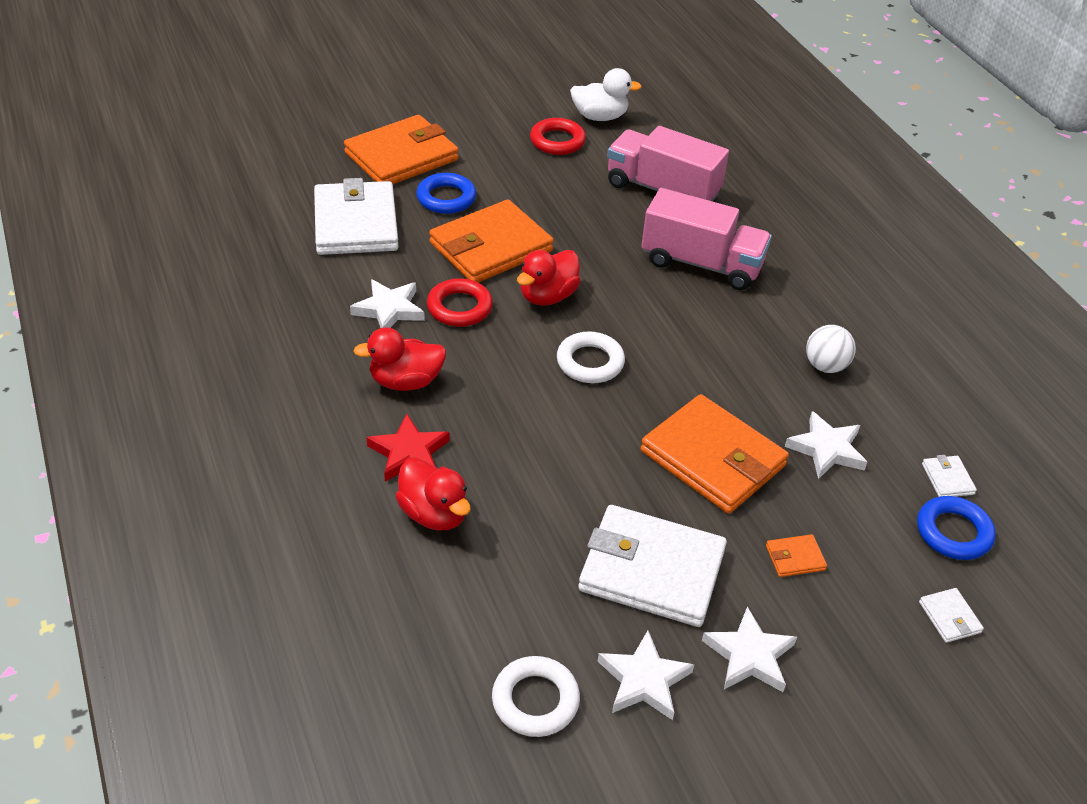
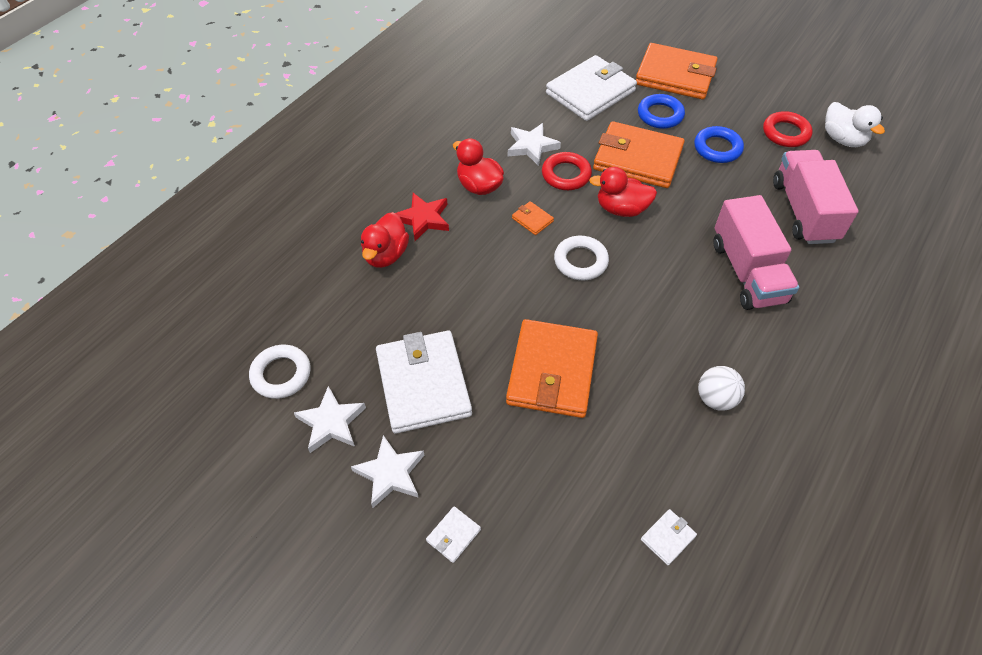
camera: 60 degrees right, 10 degrees up
(795, 558) = (498, 464): orange wallet -> orange wallet (532, 220)
(826, 449) = (624, 438): white star -> none
(949, 617) = (519, 595): white wallet -> white wallet (453, 535)
(953, 532) = (611, 565): blue ring -> blue ring (717, 148)

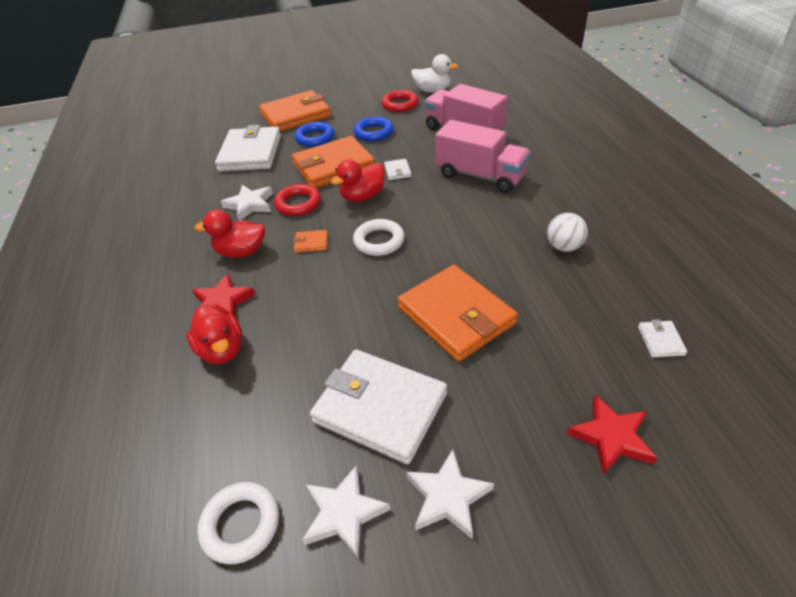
camera: 45 degrees left, 10 degrees down
(453, 535) = (555, 486): white wallet -> white wallet (397, 171)
(529, 550) = (611, 437): none -> red star

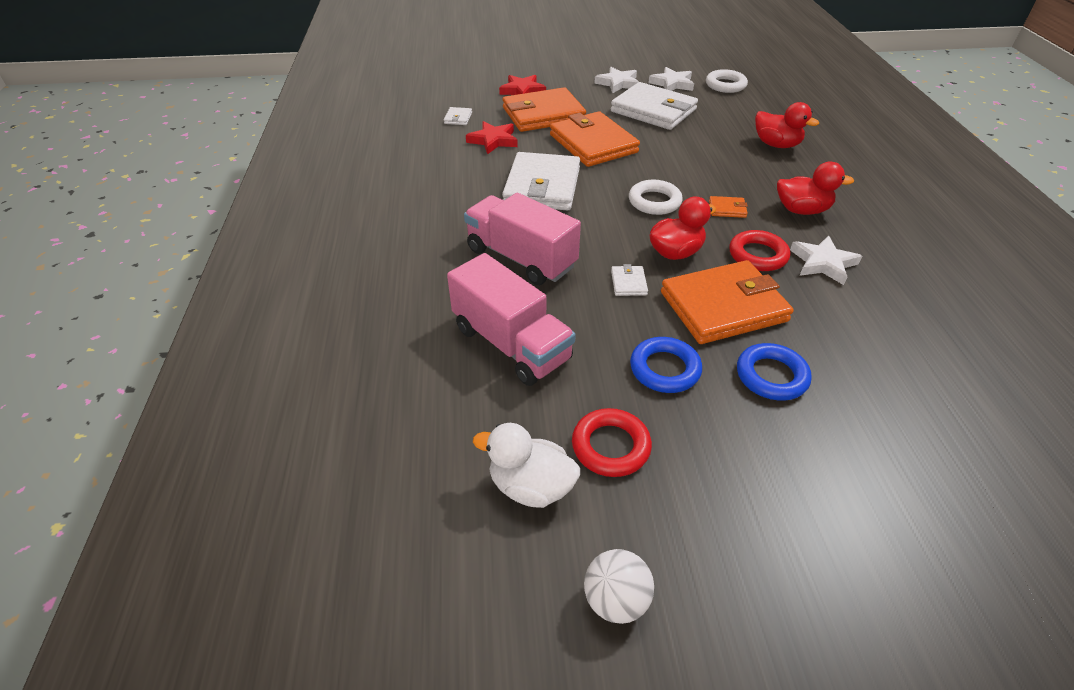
camera: 175 degrees left, 0 degrees up
(222, 302) = (795, 172): red star -> red star (493, 140)
(222, 350) = (776, 145): red duck -> red duck turned 150 degrees clockwise
(250, 153) = (877, 359): white wallet -> white wallet (542, 186)
(295, 115) = (836, 457): orange wallet -> orange wallet (543, 114)
(564, 247) = (479, 175): white ball -> white ball (615, 600)

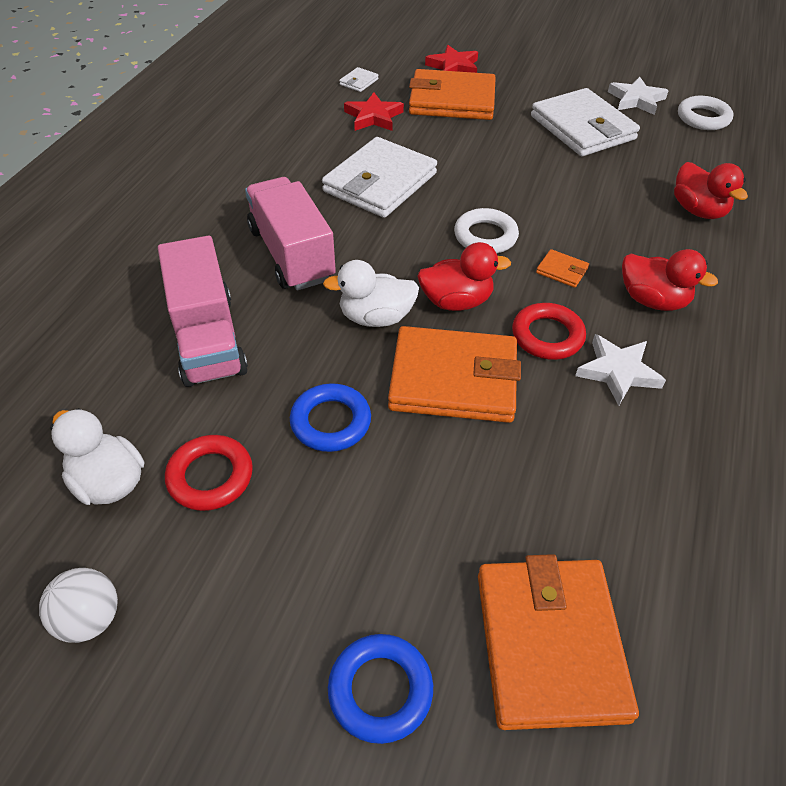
camera: 25 degrees right, 5 degrees up
(593, 144) = (477, 149): orange wallet -> orange wallet (549, 644)
(618, 83) = (570, 84): white star -> none
(628, 283) = (376, 317): white wallet -> white duck
(771, 376) = (435, 474): blue ring -> blue ring (380, 690)

